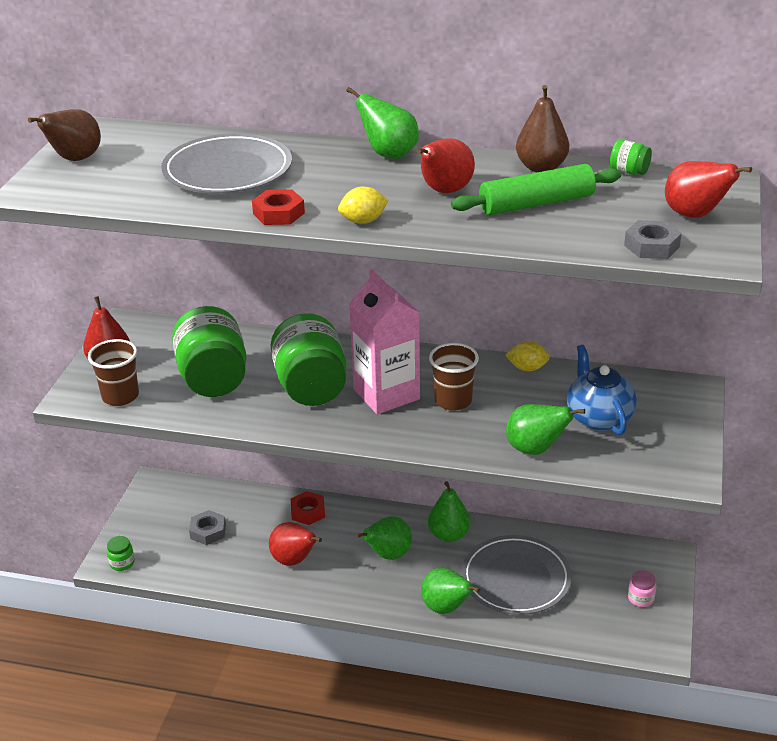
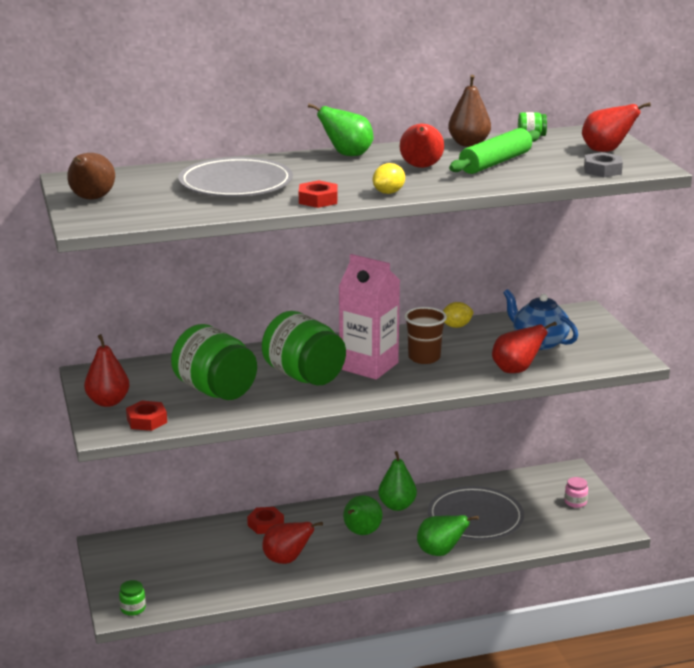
camera: 30 degrees left, 10 degrees down
(120, 396) = (147, 420): brown cup -> red nut
(208, 531) = (190, 563): grey nut -> none
(535, 449) = (516, 370): green pear -> red pear

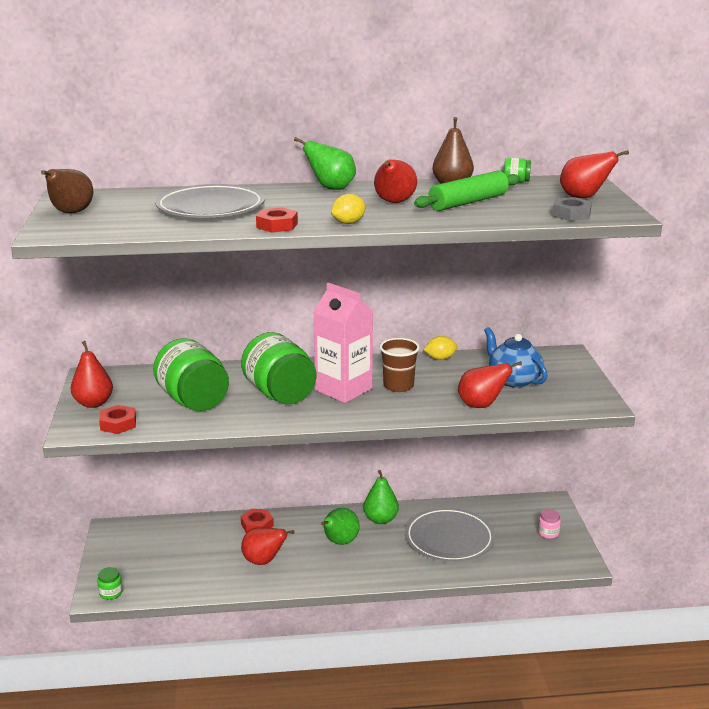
camera: 10 degrees right, 0 degrees up
(440, 552) = (406, 569): green pear -> none

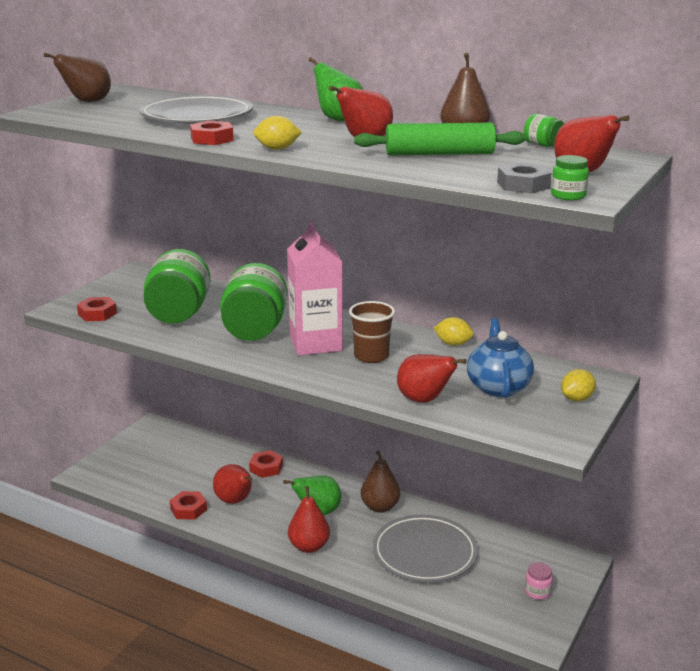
camera: 35 degrees right, 0 degrees up
(93, 403) = (105, 292): red pear -> red pear (309, 546)
(111, 593) = (94, 476): green jar -> green jar (568, 196)
(232, 584) = (188, 509): none -> red nut
(380, 519) = (380, 507): green pear -> brown pear
(570, 371) = (576, 399): none -> yellow lemon

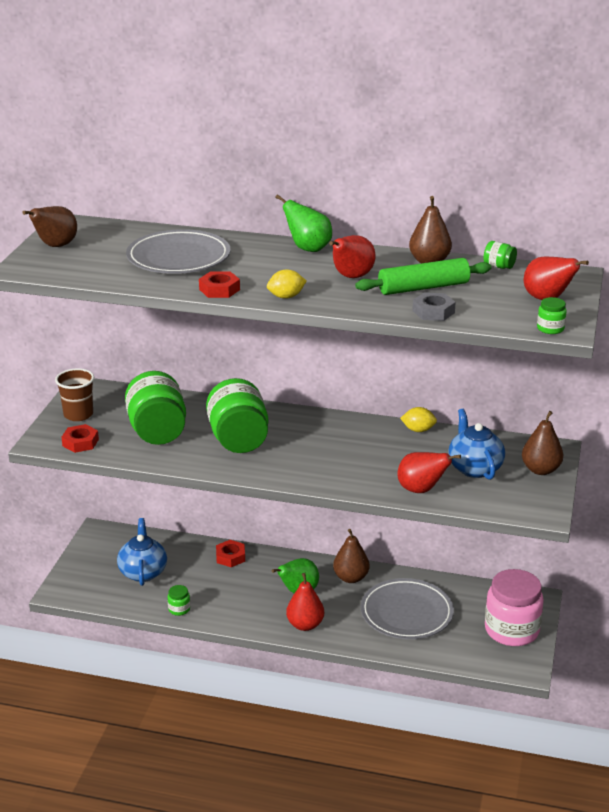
camera: 15 degrees left, 5 degrees up
(173, 468) = (143, 572): none -> blue teapot
(188, 509) = (179, 609): red nut -> green jar
(235, 501) = (218, 594): red pear -> none
(315, 343) = (300, 446): pink carton -> none
(371, 356) = (355, 453): brown cup -> brown cup (78, 414)
(523, 185) = (511, 320): grey nut -> grey nut (433, 312)
(537, 592) = (511, 630): pink jar -> pink jar, size x2.45
(576, 399) = (540, 470): yellow lemon -> brown pear

